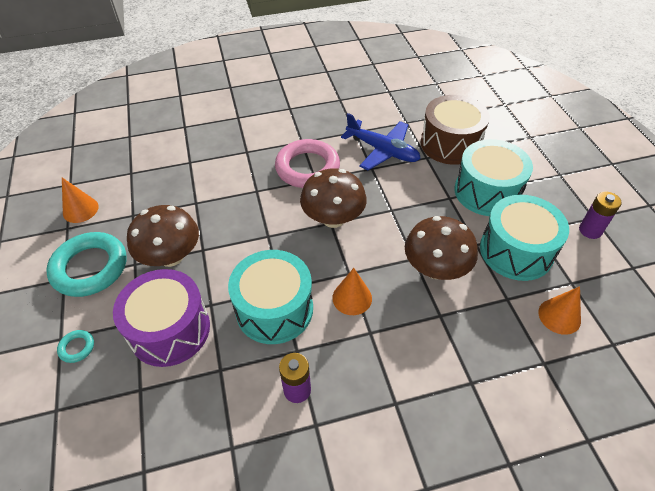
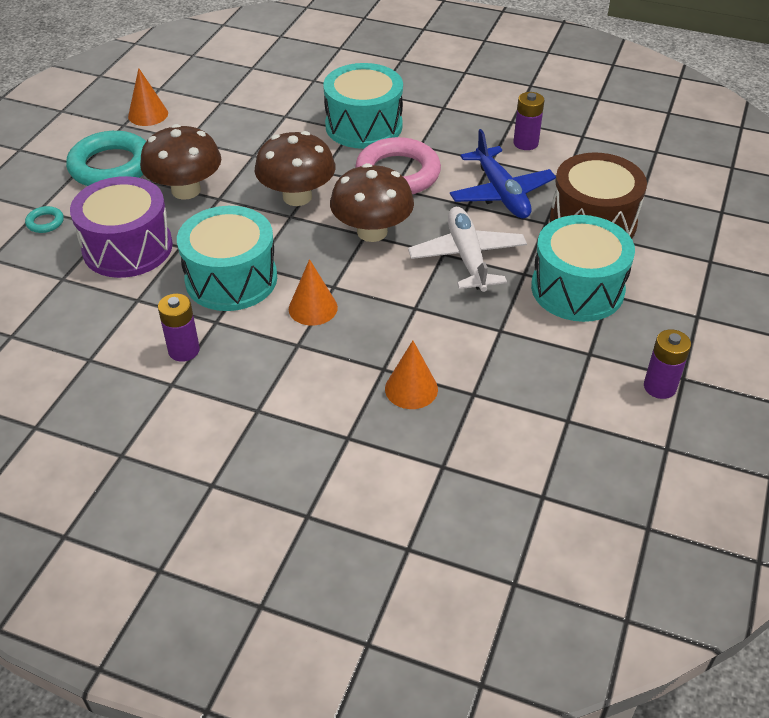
camera: 35 degrees right, 5 degrees down
(362, 110) = (525, 143): none -> purple battery
(407, 205) = (467, 257): none -> white plane
(435, 268) = (428, 328): brown mushroom -> brown mushroom (297, 197)
(516, 251) = (539, 359): turquoise drum -> turquoise drum (364, 126)
(559, 316) = (513, 439): orange cone -> orange cone (411, 389)

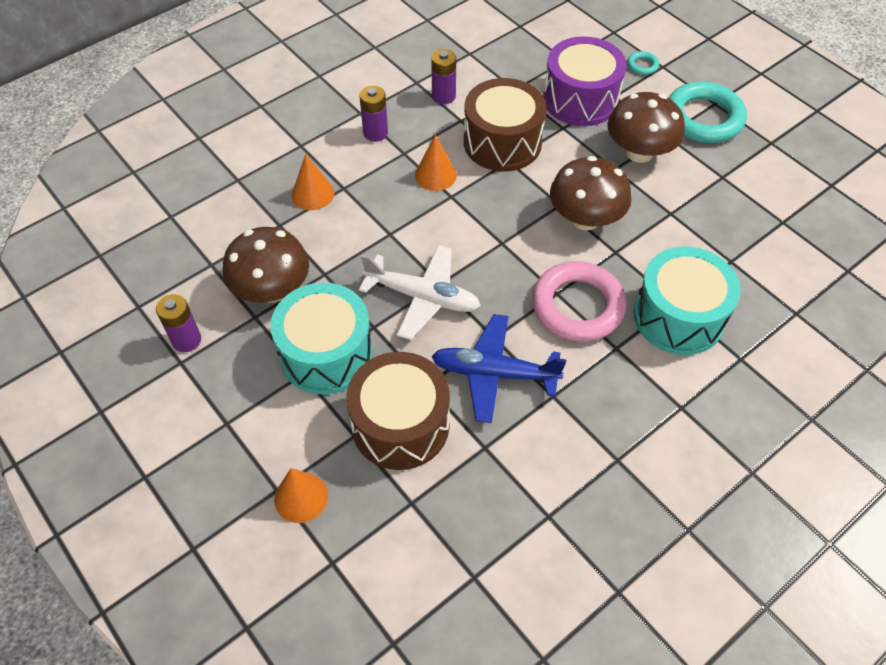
camera: 120 degrees right, 10 degrees up
(148, 114) = (782, 163): orange cone -> orange cone (301, 497)
(231, 279) = (502, 142): turquoise drum -> brown drum
(372, 232) = (502, 248): brown mushroom -> brown mushroom (272, 290)
(525, 143) = (566, 447): purple battery -> purple battery (375, 133)

